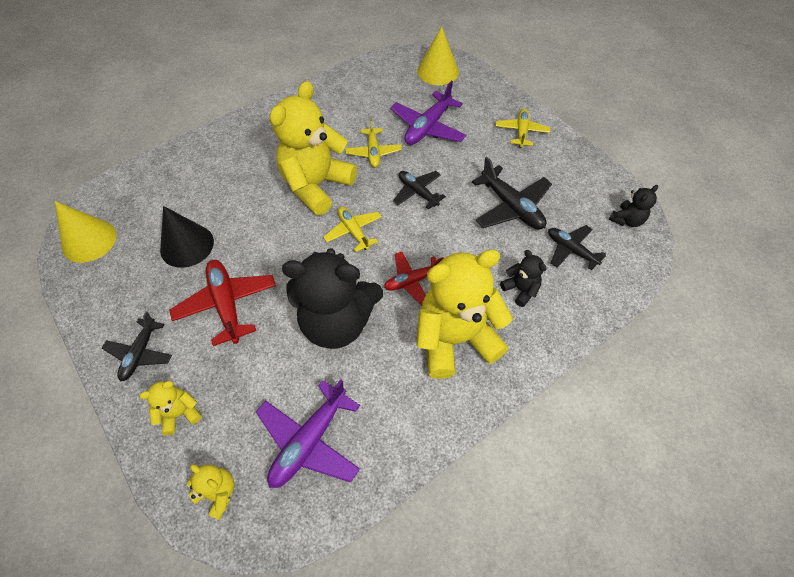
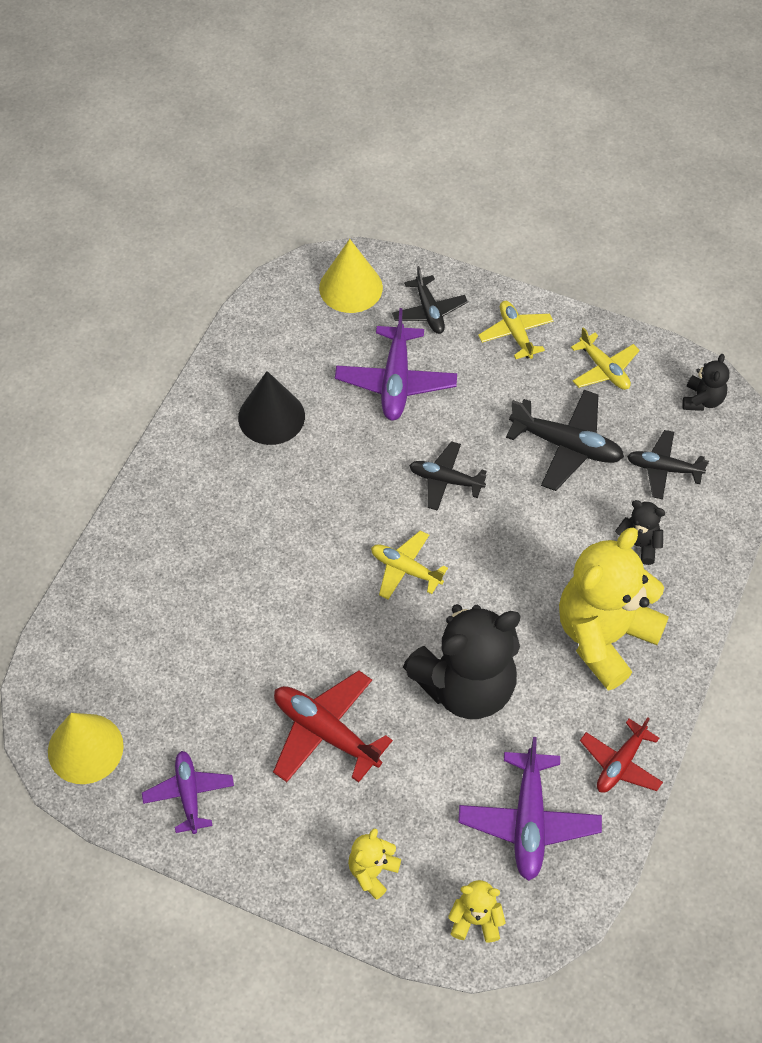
camera: 30 degrees left, 0 degrees up
(118, 298) = (189, 794): none -> purple plane
(140, 353) = (273, 838): black plane -> black plane (429, 311)
(187, 245) = (216, 690): black cone -> black cone (271, 416)
(316, 185) = (315, 532): yellow teddy bear -> none
(373, 152) = (352, 451): yellow plane -> yellow plane (604, 369)
(412, 281) = (515, 595): red plane -> red plane (620, 763)

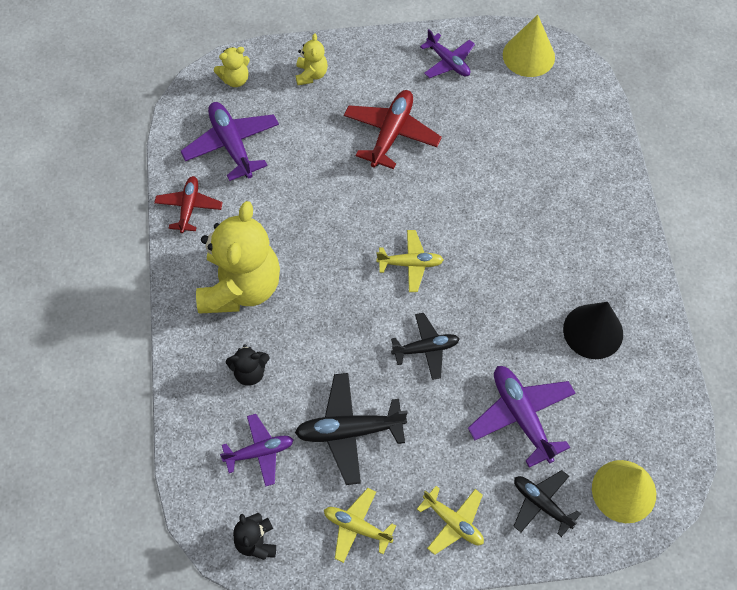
camera: 150 degrees right, 5 degrees up
(326, 732) = (391, 133): red plane -> red plane turned 75 degrees counterclockwise
(466, 686) = (319, 205): black teddy bear -> none
(663, 469) = (259, 452): black plane -> purple plane

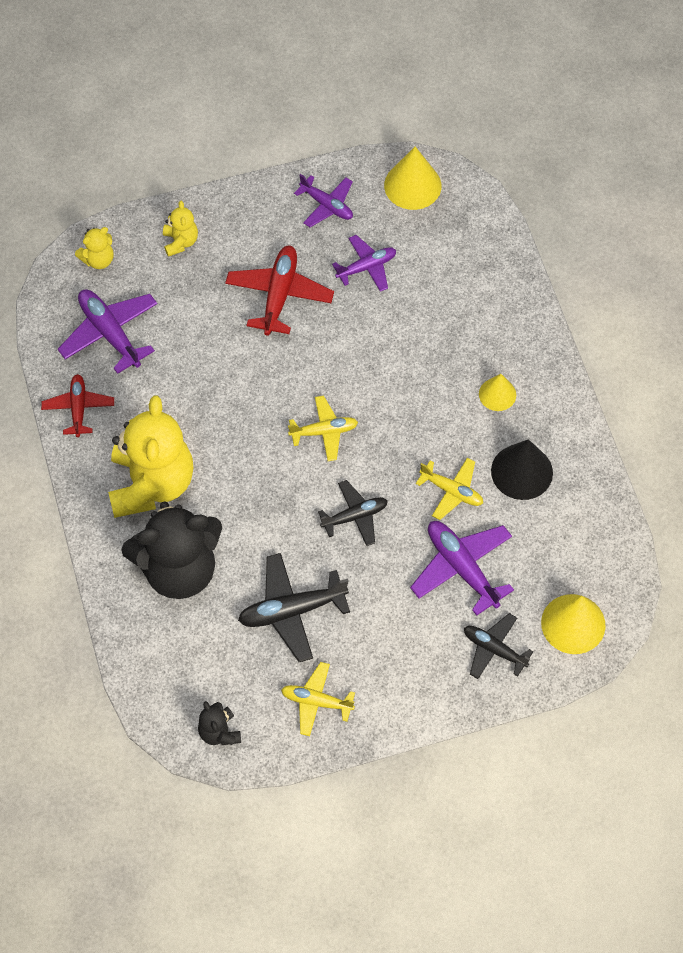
camera: 10 degrees left, 0 degrees up
(250, 372) = (179, 569): black teddy bear -> black teddy bear, size x2.26
(259, 452) = (205, 646): purple plane -> purple plane (366, 267)
(453, 522) = (410, 681): yellow plane -> yellow plane (451, 491)
(579, 254) = (497, 394): none -> yellow cone

